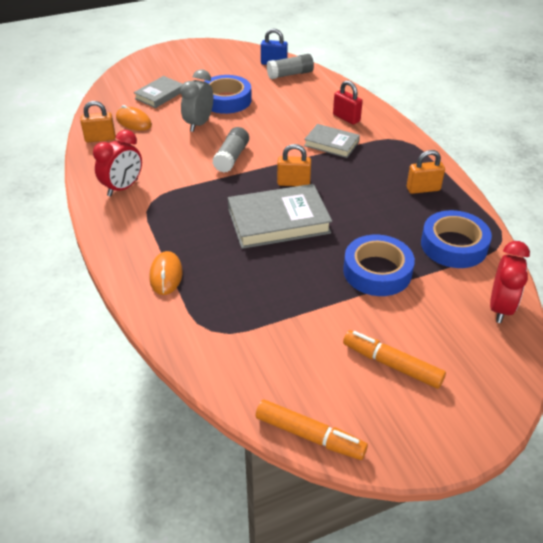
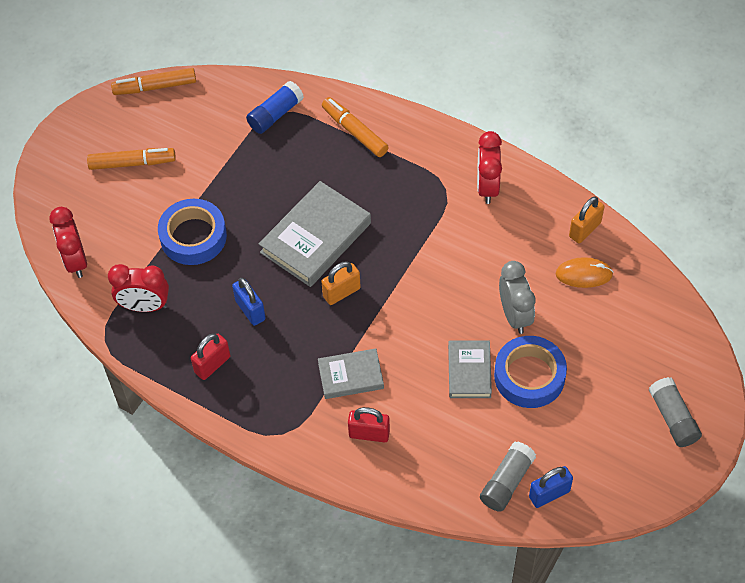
camera: 145 degrees right, 15 degrees up
(160, 95) = (610, 335): grey book -> grey book (469, 371)
(166, 275) = (354, 131): orange mouse -> orange marker
(215, 329) = (275, 114): none -> blue glue stick
(231, 158) = (431, 288): grey glue stick -> grey glue stick (673, 418)
(369, 204) = (250, 310): none -> blue padlock
(423, 189) = (212, 364): orange padlock -> red padlock
(453, 245) = (145, 306): blue tape -> red clock

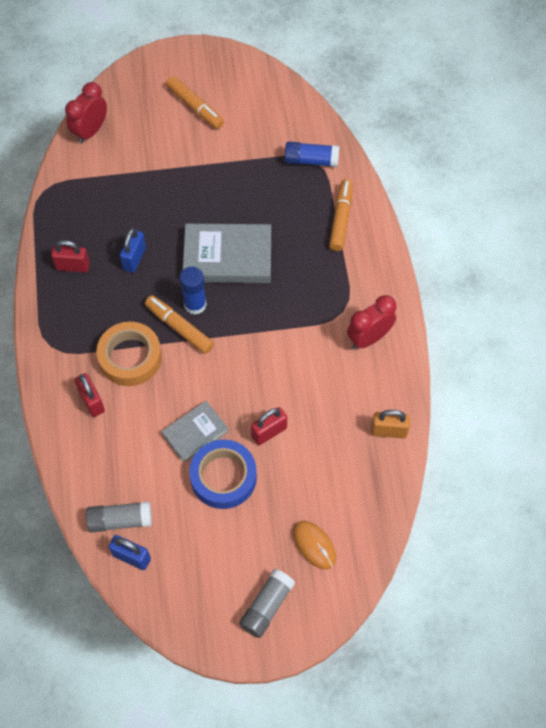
camera: 50 degrees right, 5 degrees up
(145, 306) = (87, 195): red clock -> none
(155, 87) = (269, 75): orange marker -> orange marker (179, 328)
(193, 236) = (166, 183): blue tape -> none
(341, 292) = (195, 304): orange padlock -> blue glue stick
(350, 376) = (130, 357): grey book -> orange tape
(514, 315) = (269, 432): grey clock -> red padlock
(584, 274) = (346, 457): orange mouse -> orange mouse (314, 545)

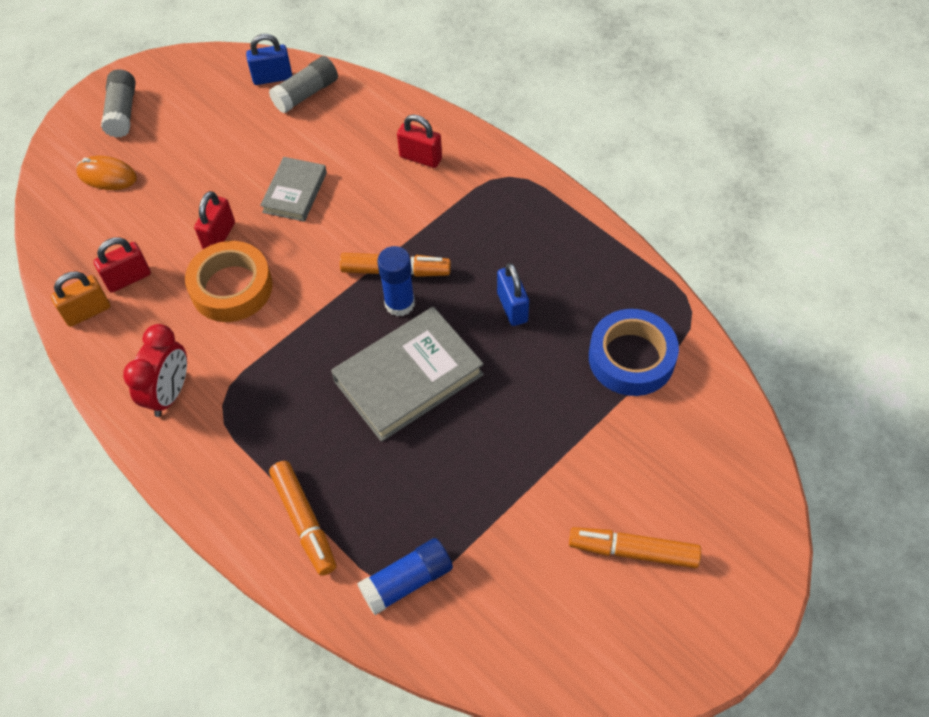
camera: 145 degrees right, 5 degrees down
(73, 266) = (569, 257): red padlock -> red padlock (128, 279)
(90, 131) = (723, 419): red clock -> none
(130, 357) = (420, 214): orange tape -> orange tape (231, 287)
(223, 477) = (236, 175): blue tape -> blue tape (631, 358)

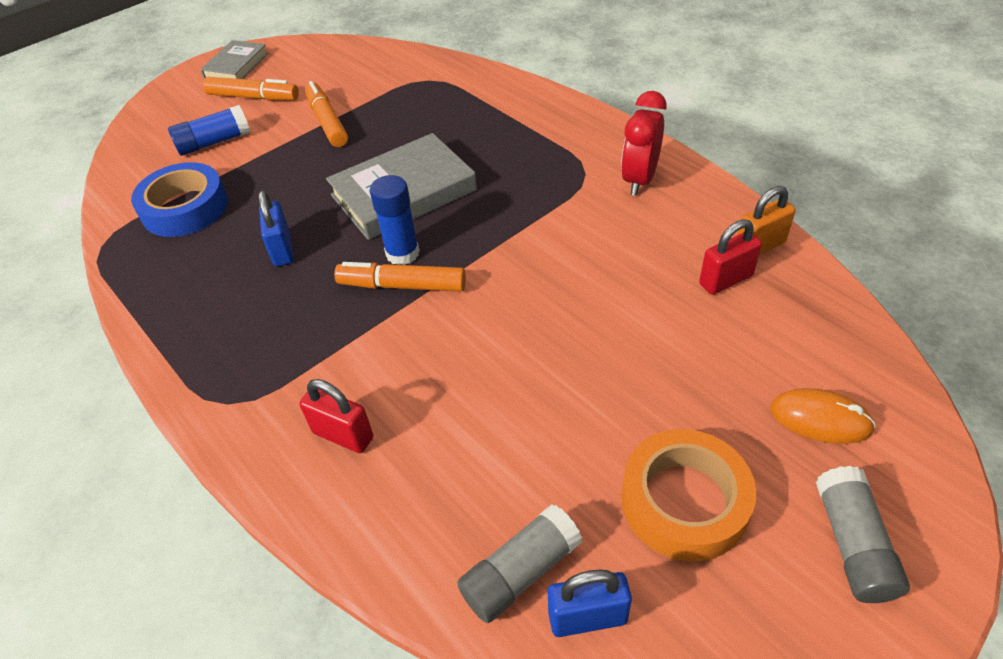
camera: 175 degrees left, 10 degrees down
(219, 236) = (624, 328): red padlock -> none
(231, 287) = (596, 270): orange tape -> orange tape (684, 501)
(295, 192) = (528, 385): grey book -> grey book (236, 66)
(304, 521) = (502, 106): orange marker -> orange marker (327, 122)
(407, 581) = (424, 81): blue glue stick -> blue glue stick (214, 142)

